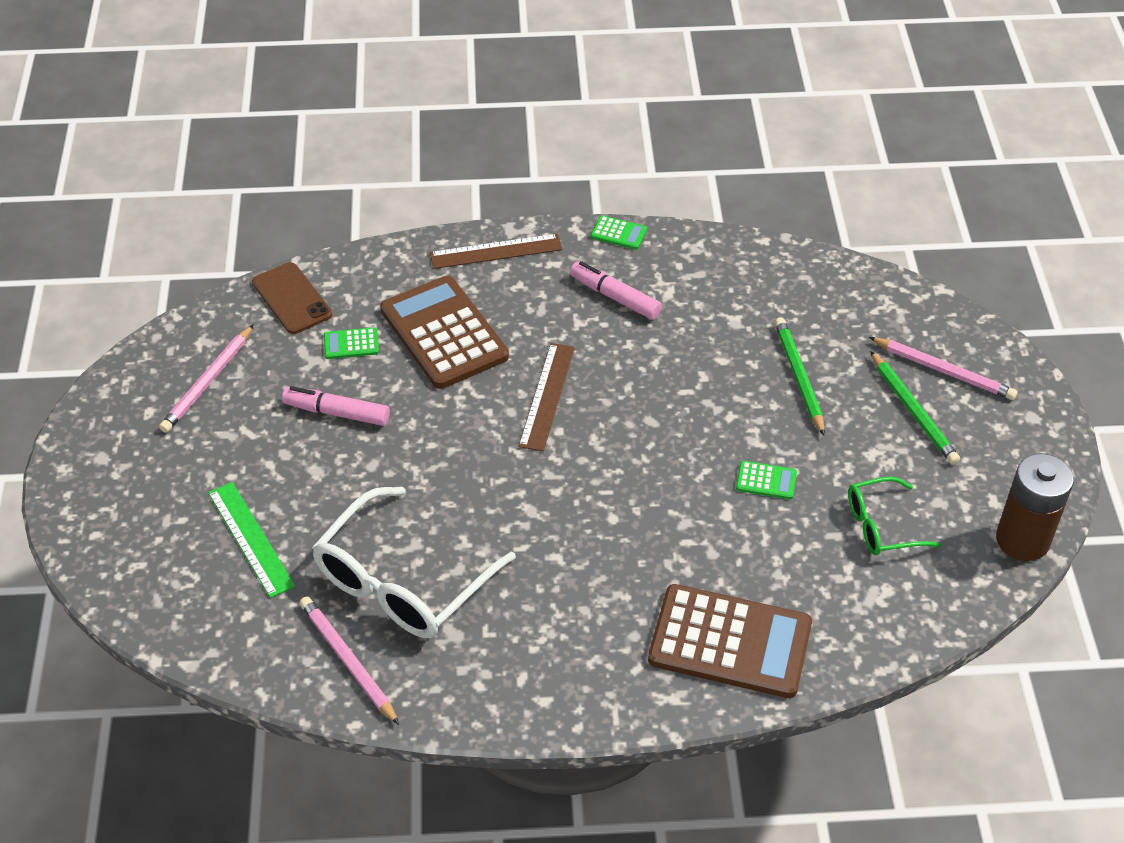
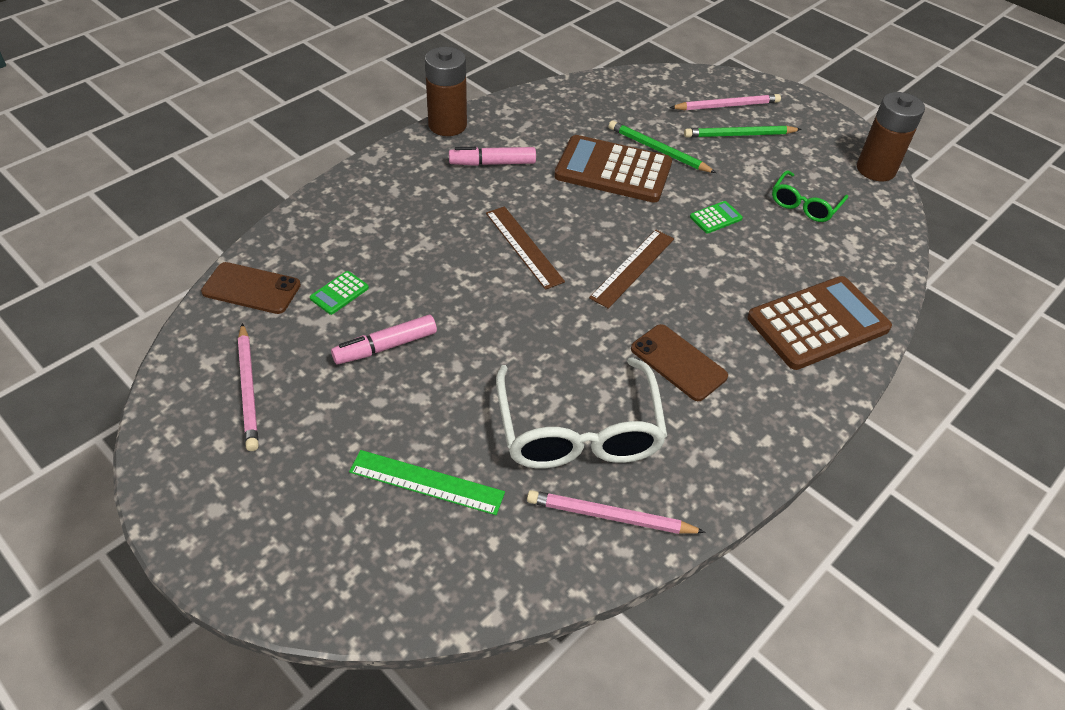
camera: 45 degrees left, 0 degrees up
(444, 333) = (402, 247): brown calculator -> brown calculator (613, 170)
(496, 251) = (376, 176): brown ruler -> brown ruler (632, 268)
(553, 586) = (678, 362): none -> brown phone
(618, 233) = (447, 125): green calculator -> brown battery
(913, 411) = (739, 135): green pencil -> green pencil turned 150 degrees clockwise

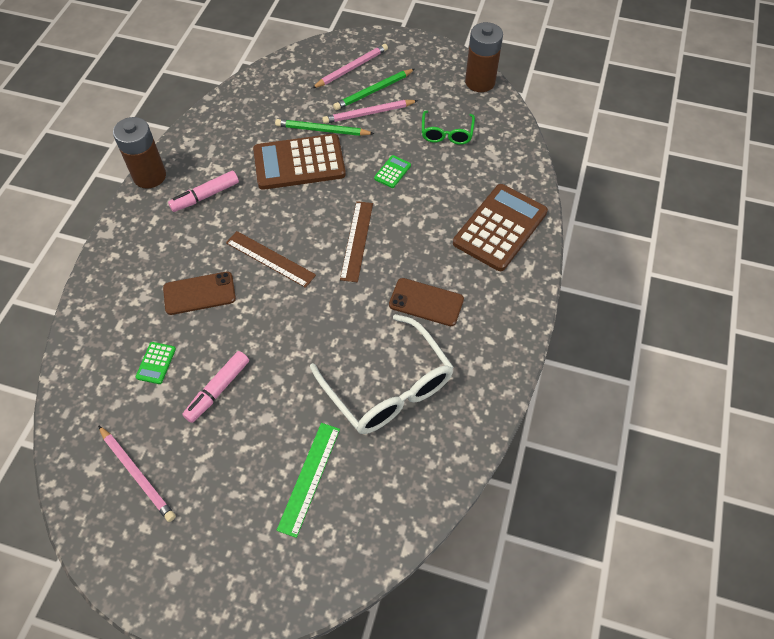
camera: 25 degrees left, 10 degrees up
(251, 288) = (84, 392): brown phone -> brown phone (199, 293)
(426, 482) = (309, 478): green ruler -> green ruler turned 60 degrees counterclockwise
(610, 516) = (441, 438): pink pencil -> pink pencil (368, 113)

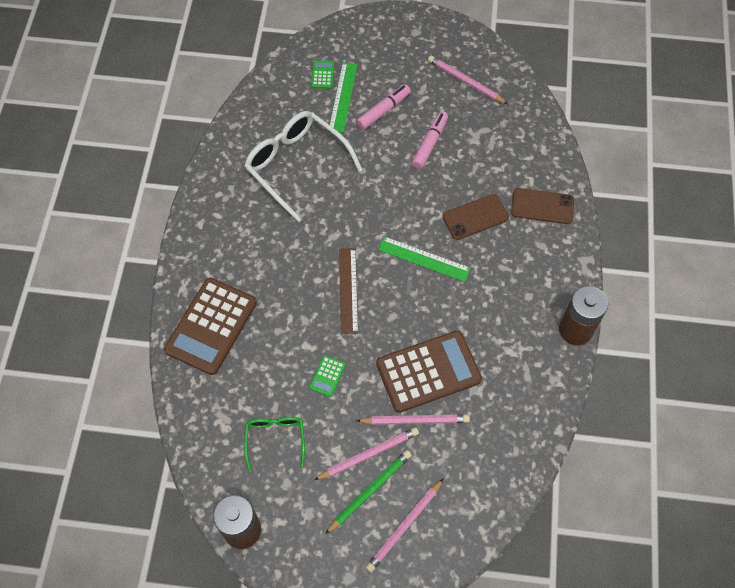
camera: 170 degrees right, 5 degrees up
(156, 363) = (486, 156): green calculator -> green calculator (322, 75)
(205, 196) = (510, 315): pink marker -> pink marker (383, 110)
(270, 259) = (424, 259): brown ruler -> green ruler
(322, 130) = (415, 420): green pencil -> pink pencil
(426, 302) = (275, 240): brown phone -> brown phone (542, 206)

